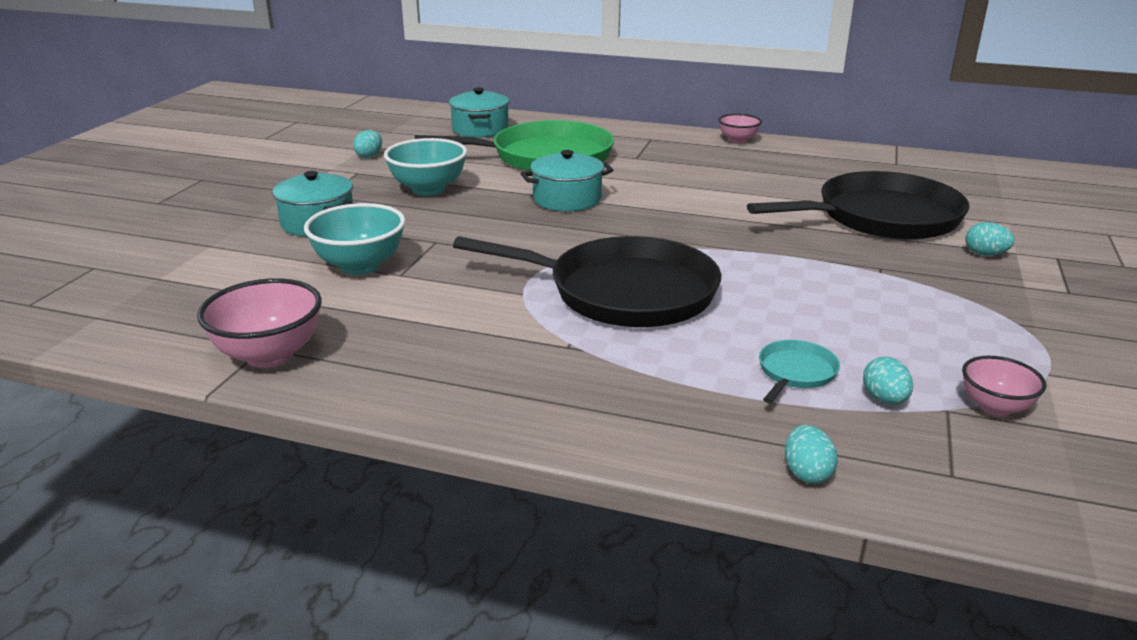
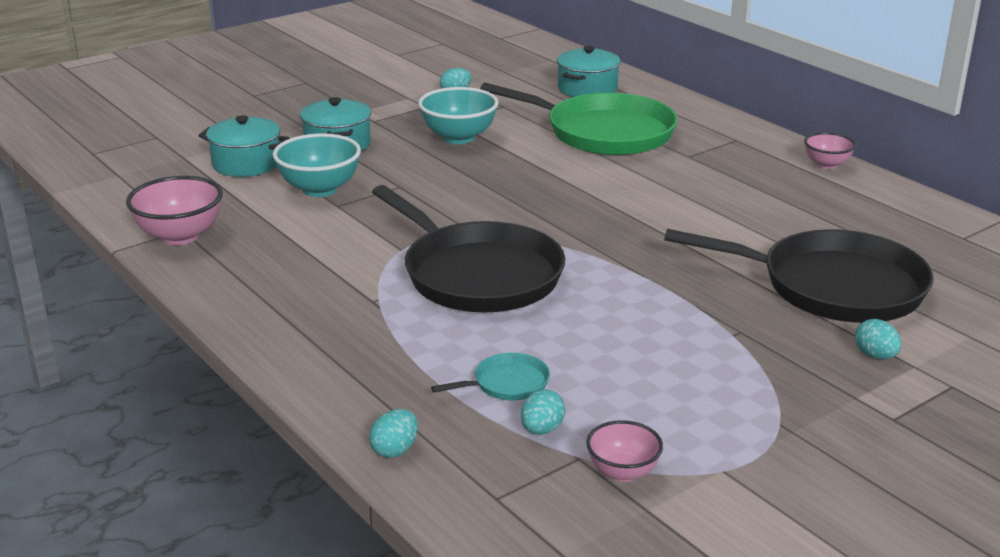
camera: 35 degrees right, 0 degrees up
(567, 199) = (559, 179): turquoise pot -> turquoise pot (246, 163)

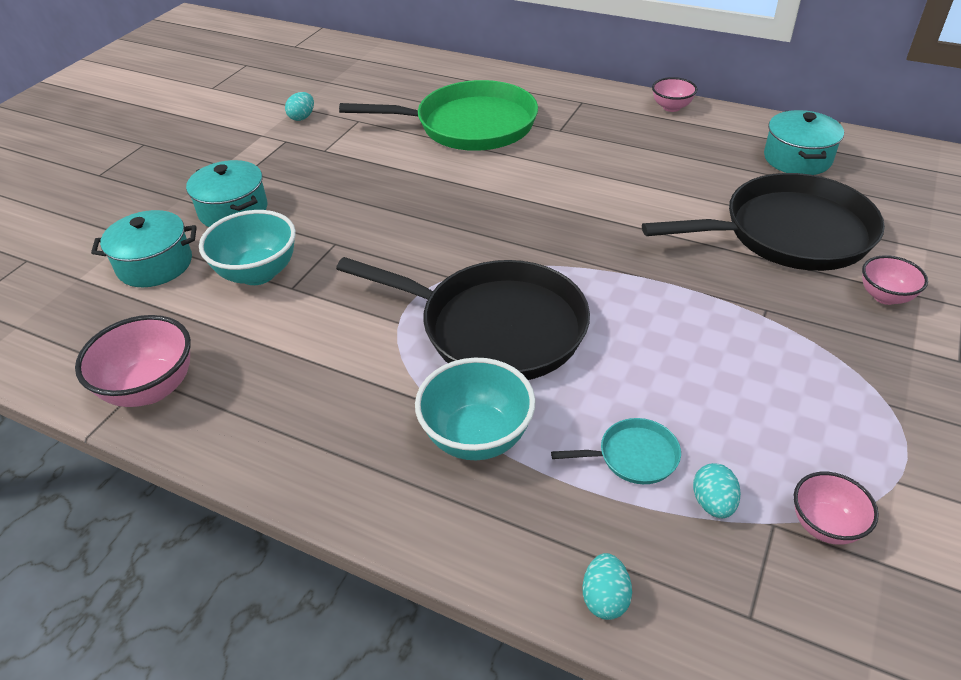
camera: 25 degrees left, 15 degrees up
(459, 137) = (346, 168): turquoise bowl -> turquoise bowl (477, 437)
(507, 383) = (634, 456): turquoise pan -> turquoise pan turned 45 degrees clockwise
(587, 89) = (416, 82): turquoise pot -> turquoise pot (797, 158)
(875, 356) = (885, 296): turquoise egg -> pink bowl

